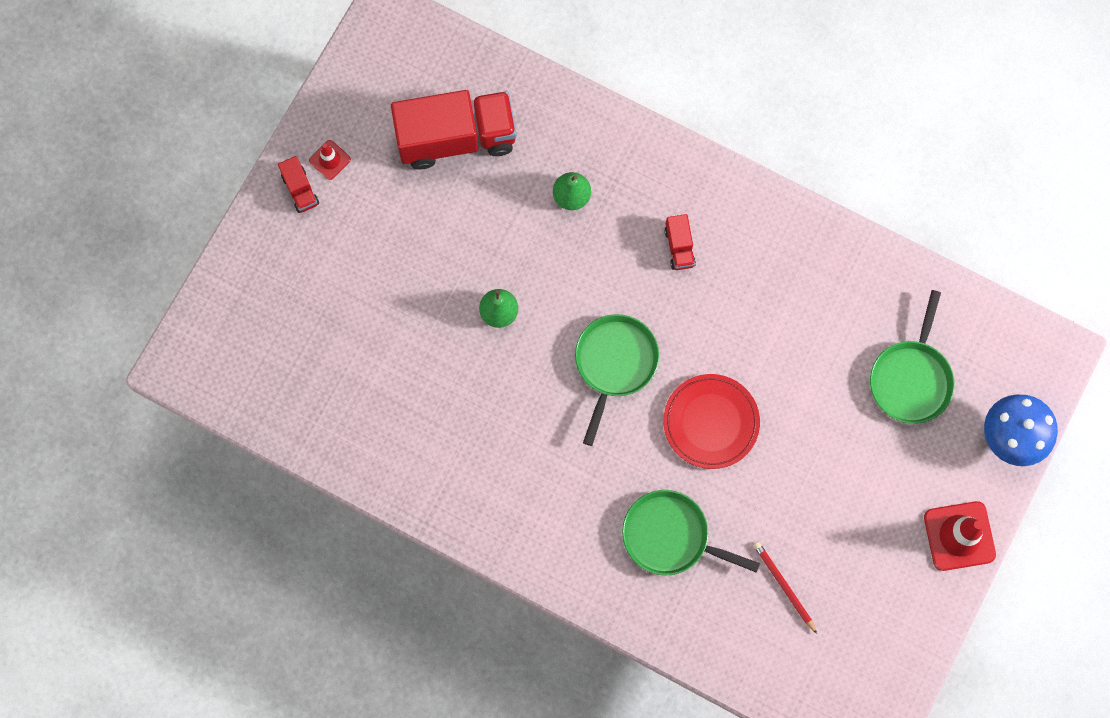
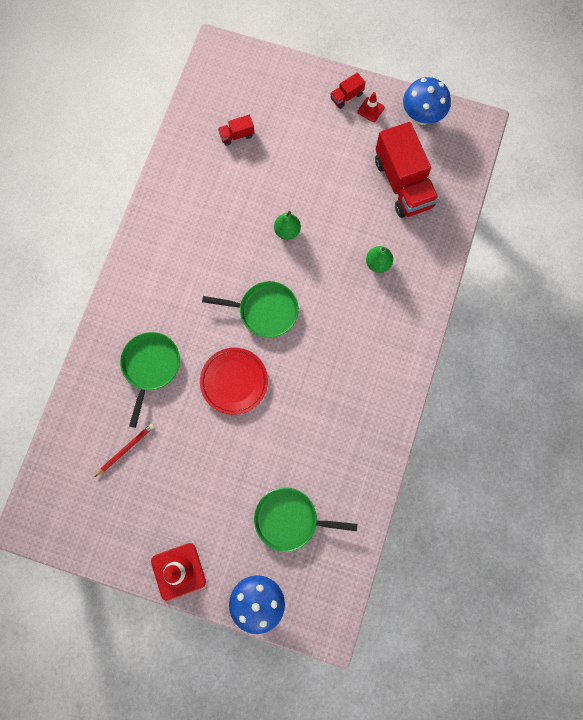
camera: 80 degrees right, 0 degrees up
(355, 90) = (422, 116): none -> blue mushroom
(679, 247) = (356, 341): red truck -> red truck (237, 135)

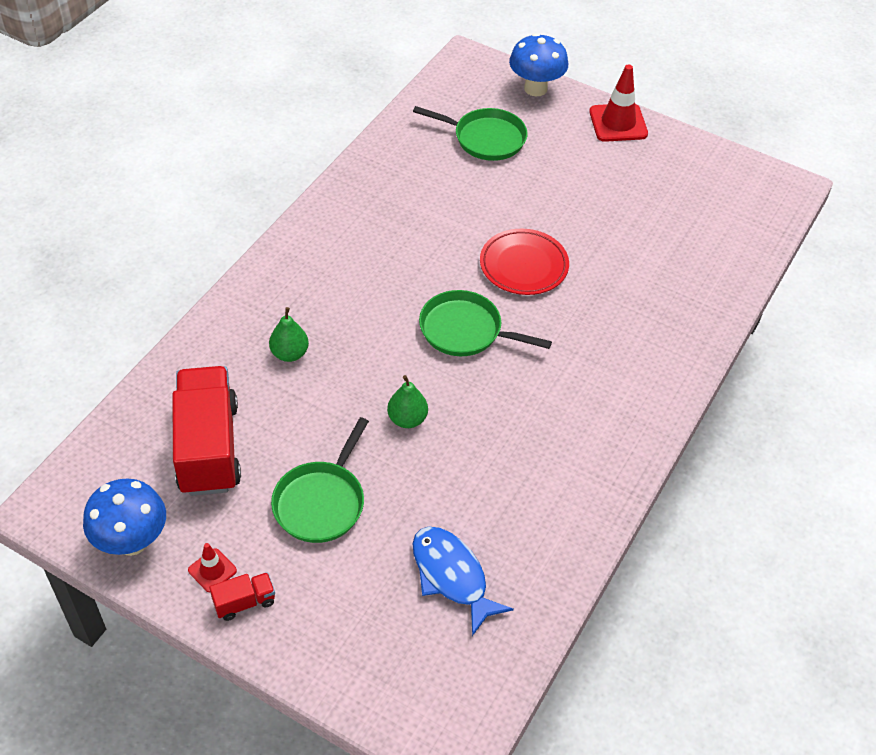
camera: 170 degrees left, 25 degrees down
(126, 449) = (670, 228): red pencil -> none
(150, 366) = (631, 301): green pan -> green pan (321, 502)
(237, 135) = (451, 576): red truck -> blue fish

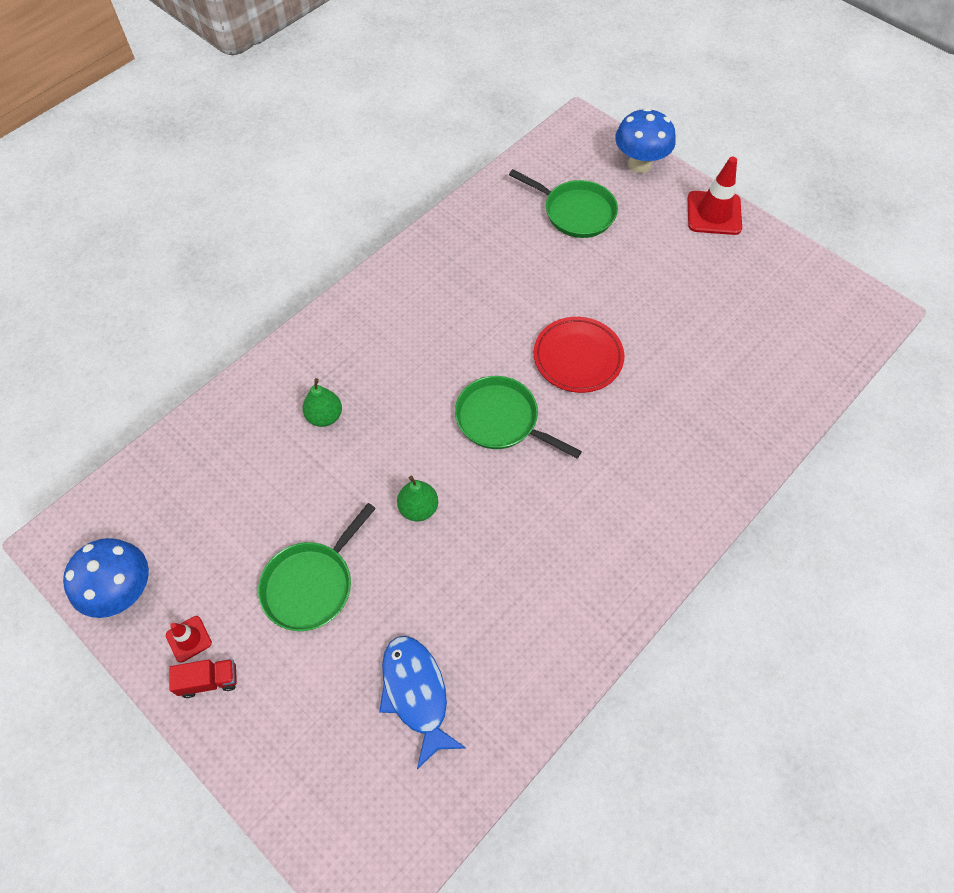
camera: 15 degrees right, 10 degrees up
(208, 447) = (221, 504): red truck -> none

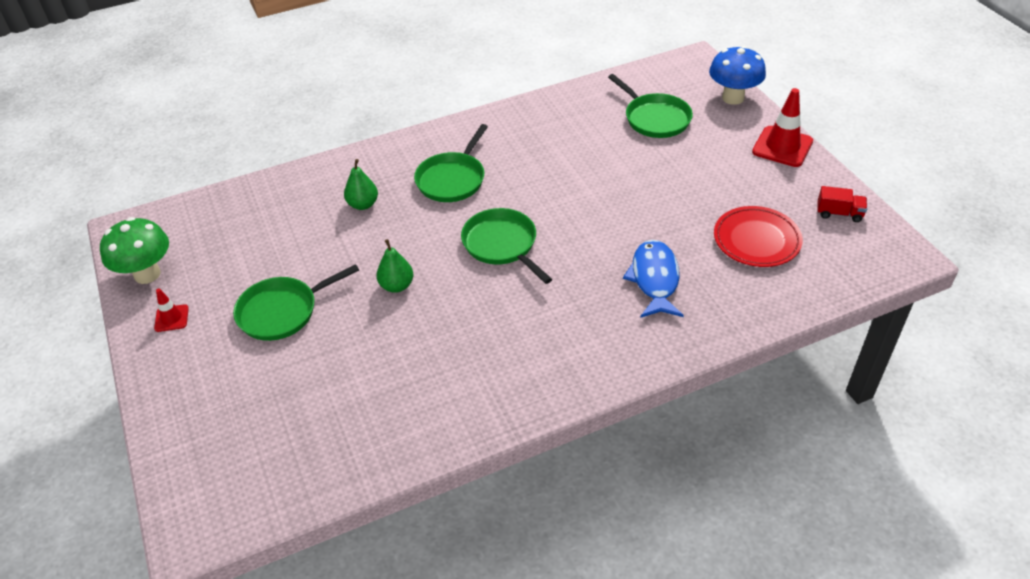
camera: 25 degrees right, 15 degrees down
(124, 592) = (147, 274): blue mushroom -> green mushroom
(209, 680) = (168, 350): red truck -> red truck (839, 213)
(405, 353) = (452, 179): none -> green pan
(416, 693) = (314, 411): blue fish -> blue fish (654, 279)
(578, 357) = (594, 219): red plate -> red plate (756, 240)

